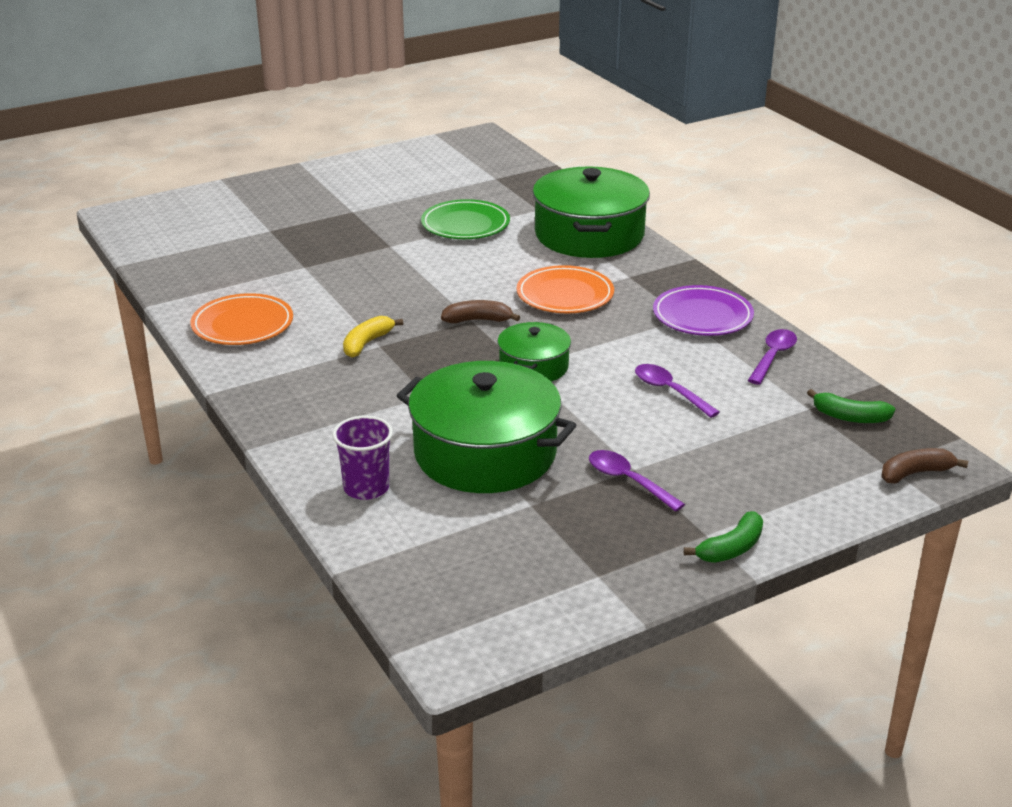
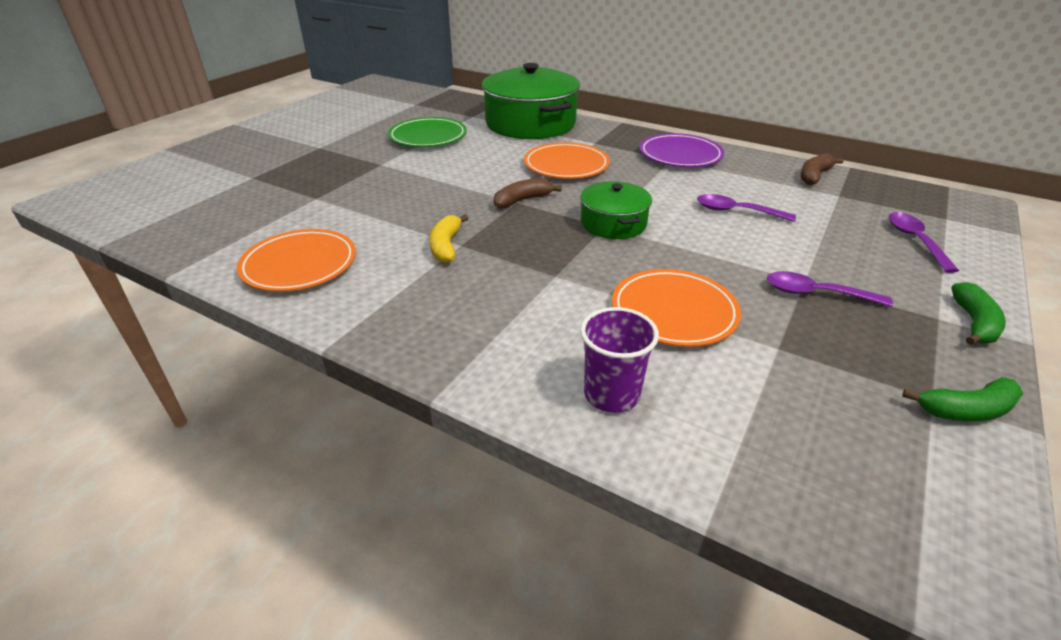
camera: 30 degrees left, 5 degrees up
(485, 453) = (673, 312): green pot -> orange plate
(773, 357) = (763, 168): purple spoon -> purple spoon (915, 241)
(850, 417) = (871, 193): green banana -> green banana (966, 410)
(915, 473) = (970, 218): brown banana -> brown banana (814, 176)

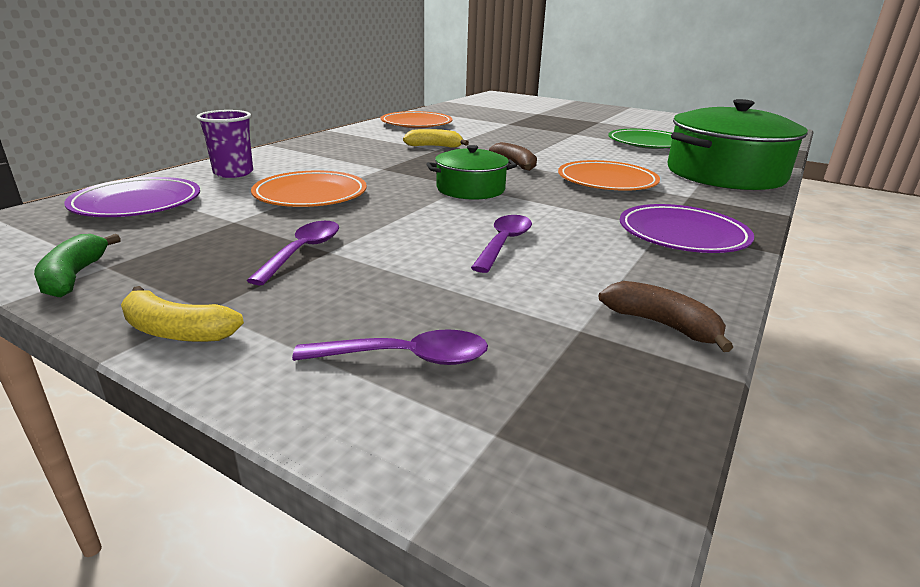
camera: 90 degrees right, 10 degrees down
(775, 447) = (137, 204): none -> purple plate
(974, 323) = (177, 331): green banana -> yellow banana

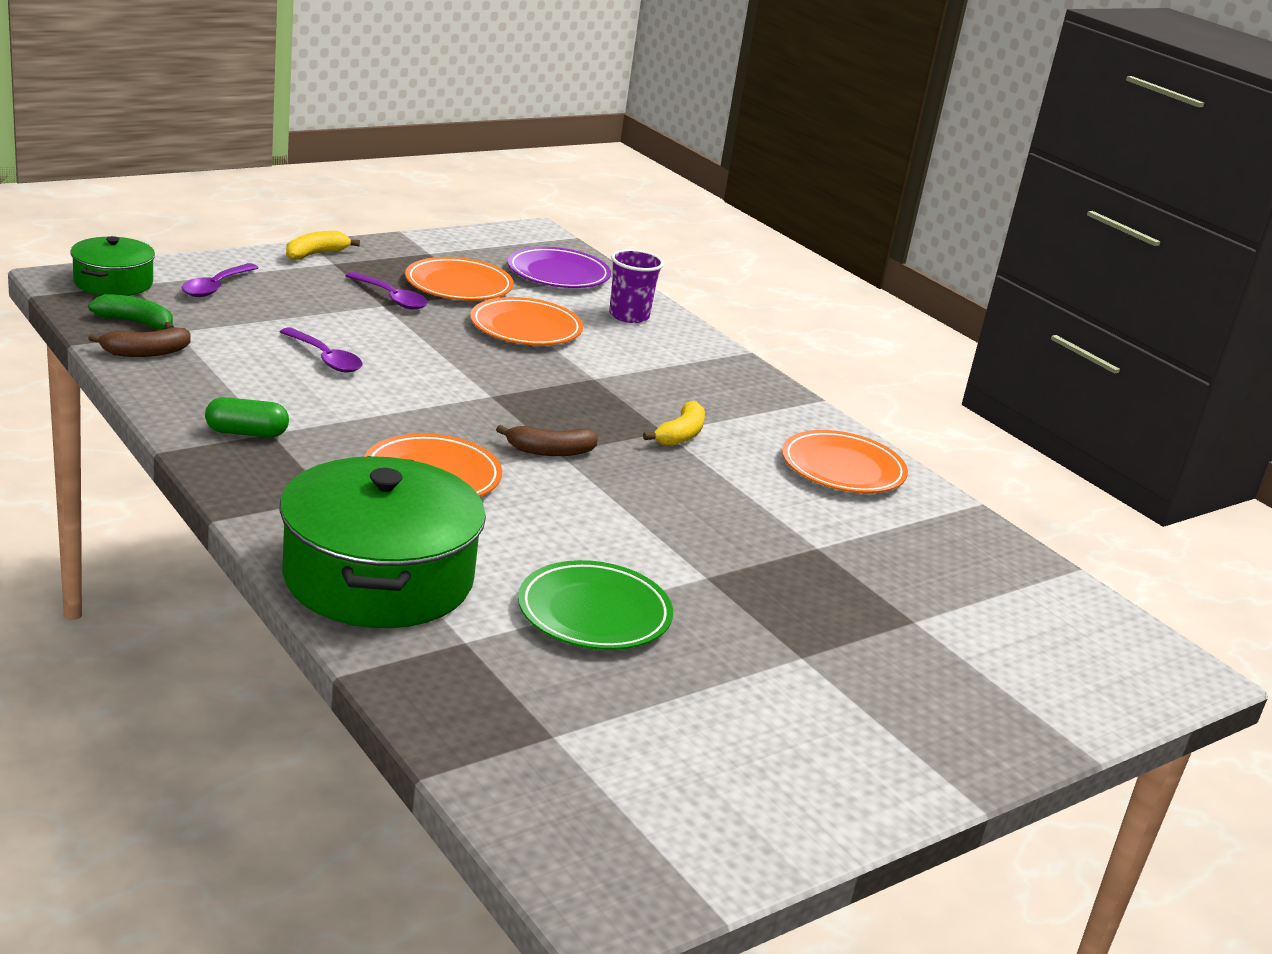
camera: 110 degrees right, 0 degrees up
(74, 276) = (421, 245): green banana -> green banana (135, 322)
(222, 233) = (458, 285): none -> orange plate
(470, 189) = (477, 394): green pot -> green pot (113, 283)
(682, 235) = (246, 433): purple plate -> green capsule

